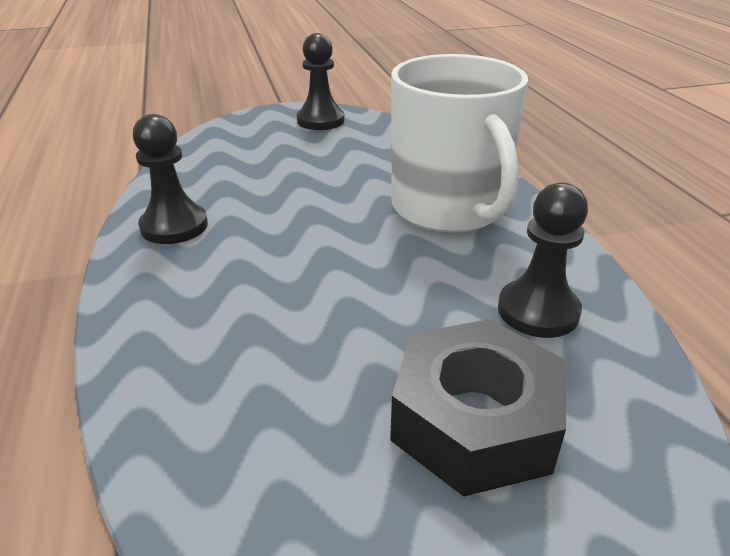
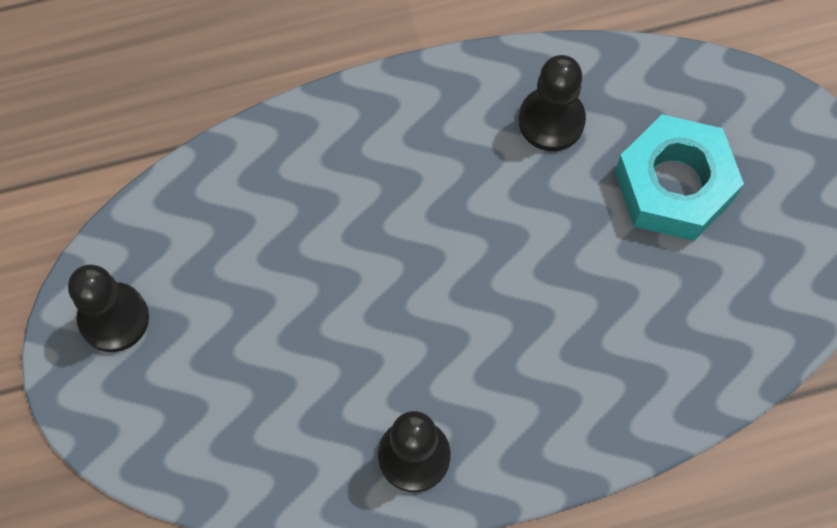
camera: 90 degrees left, 35 degrees up
(449, 208) = (377, 171): white mug -> none
(474, 421) = (674, 186): black nut -> turquoise nut

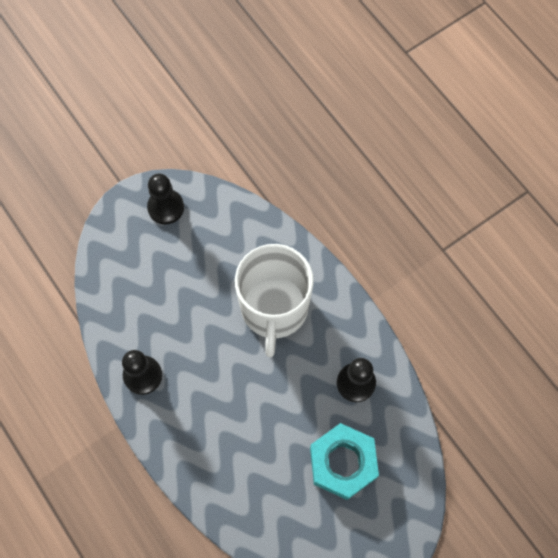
camera: 70 degrees right, 0 degrees up
(378, 200) = (274, 309): none -> white mug

